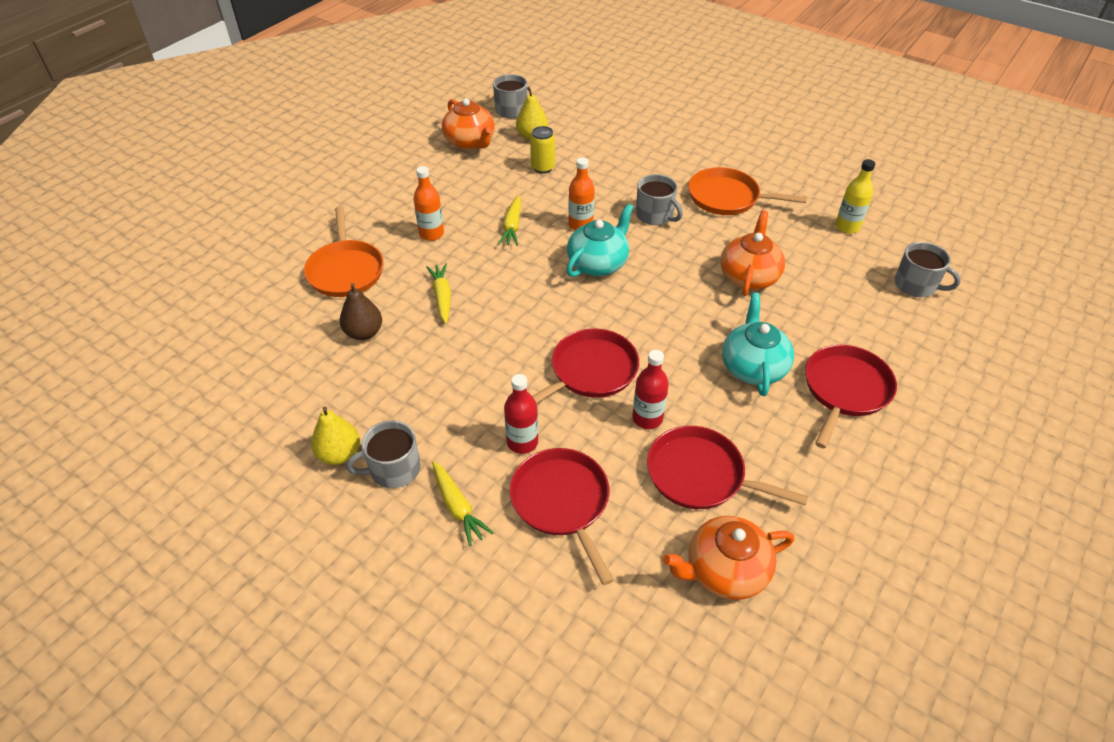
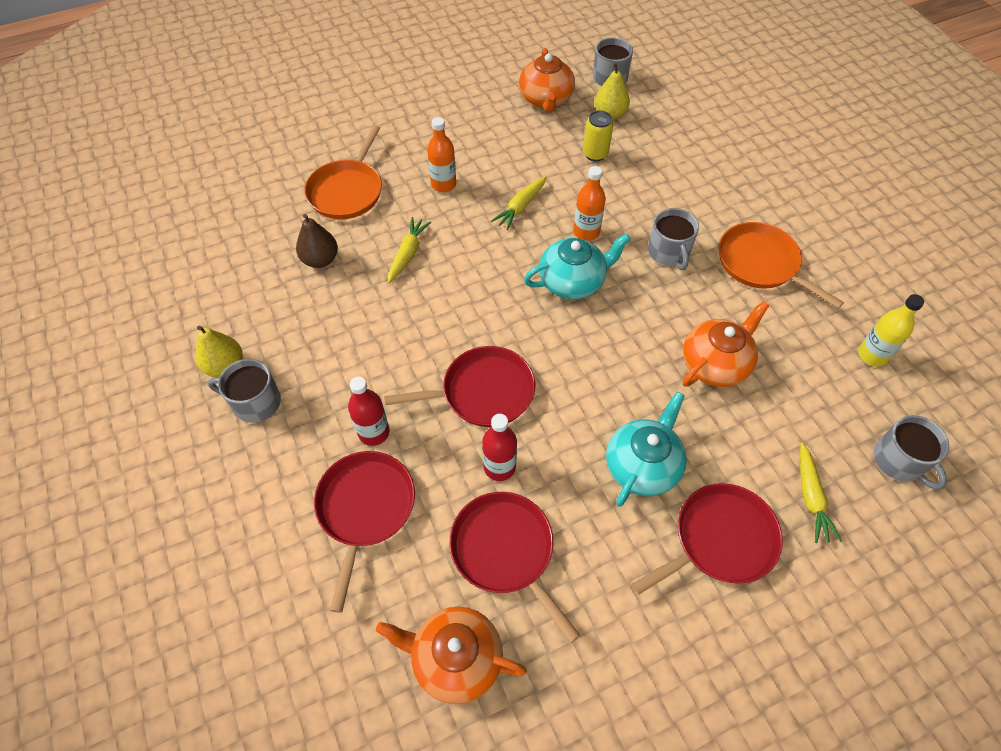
camera: 30 degrees right, 10 degrees up
(458, 507) = (279, 465): yellow carrot -> yellow carrot (810, 497)

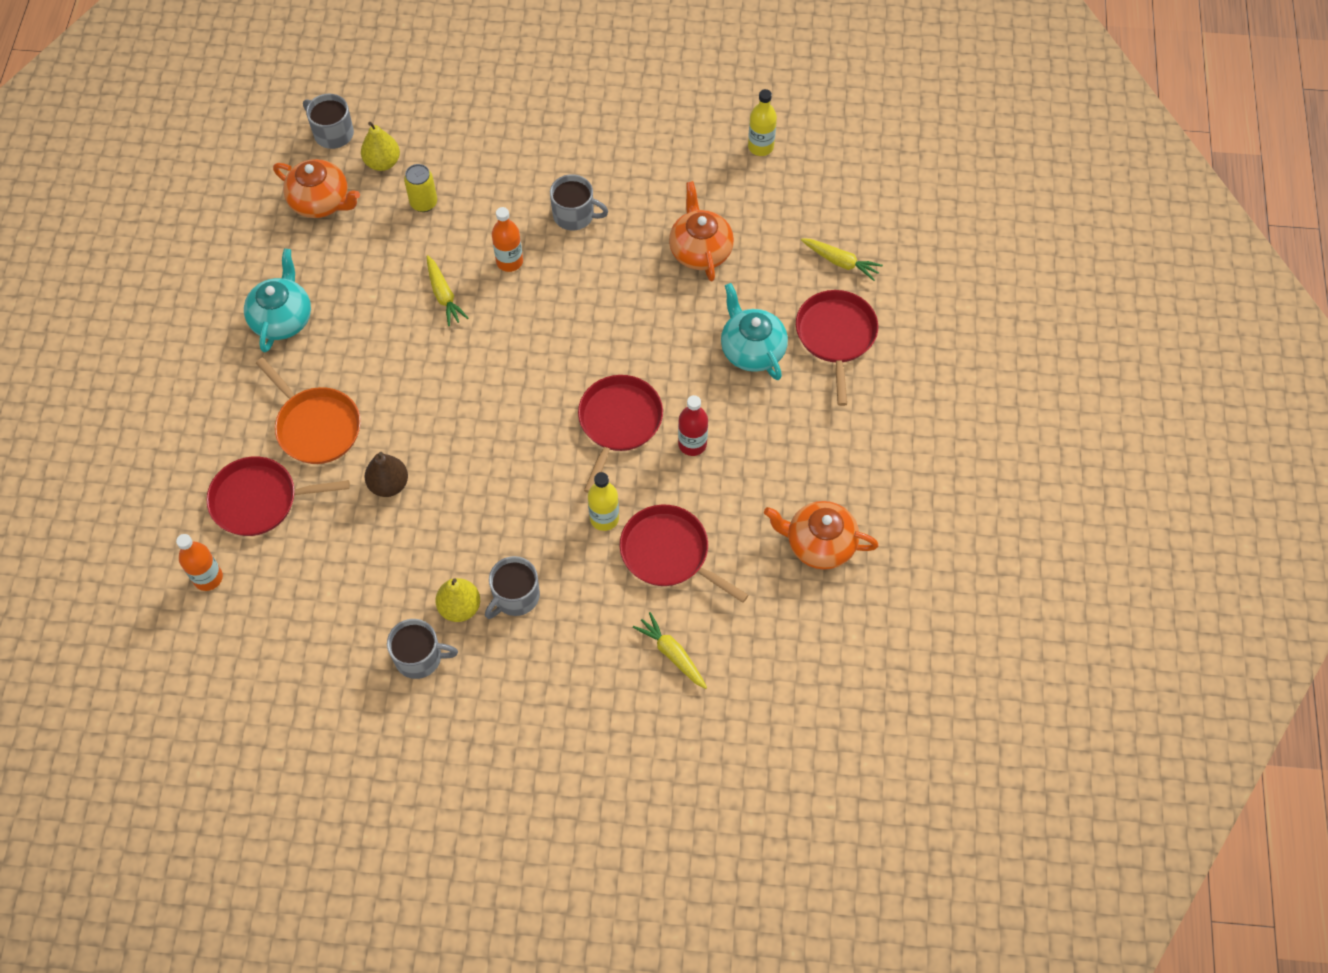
camera: 60 degrees left, 5 degrees up
(374, 432) = (604, 518): red bottle -> yellow bottle
(408, 253) = (433, 410): yellow carrot -> yellow carrot (672, 654)
(443, 184) = (369, 342): orange bottle -> orange bottle (208, 578)
(455, 659) = (819, 544): orange teapot -> orange teapot turned 60 degrees clockwise
(505, 551) = (761, 474): red pan -> red pan (259, 500)
(572, 281) = (555, 301): turquoise teapot -> turquoise teapot (282, 319)
(760, 264) = (631, 160): orange pan -> none
(899, 461) = (849, 191): grey mug -> grey mug (419, 657)

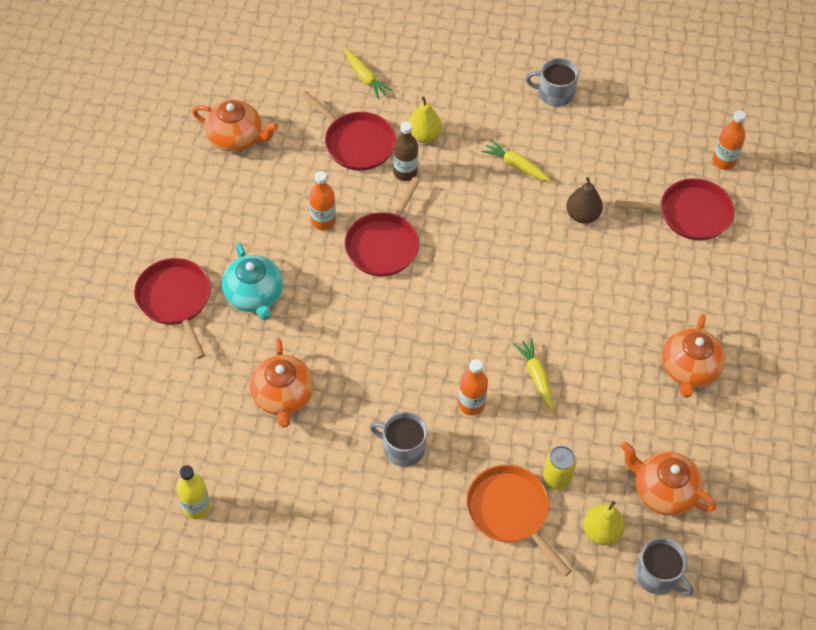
camera: 175 degrees left, 5 degrees down
(282, 319) = (689, 369): turquoise teapot -> orange teapot
(316, 426) = (648, 268): orange pan -> orange pan (510, 512)
(460, 607) = (524, 122): yellow pear -> yellow pear (424, 136)
(515, 596) = (480, 125): grey mug -> none
(604, 518) = (405, 172): yellow bottle -> brown bottle
(692, 444) = (323, 221): red bottle -> orange bottle
(836, 336) = (175, 300): red pan -> red pan turned 150 degrees clockwise
(840, 262) = (150, 370): yellow carrot -> yellow carrot (516, 165)

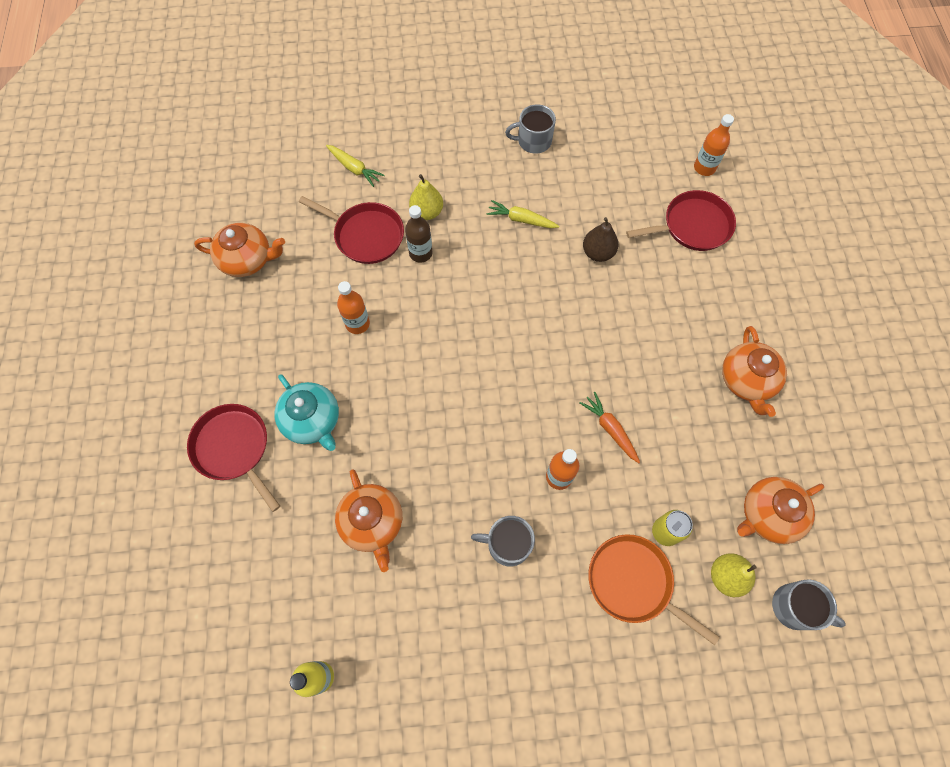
camera: 15 degrees left, 10 degrees up
(384, 245) = (423, 333): red pan -> none
(536, 376) = (610, 429): yellow carrot -> orange carrot
(663, 491) = (768, 515): orange teapot -> orange teapot turned 45 degrees counterclockwise

